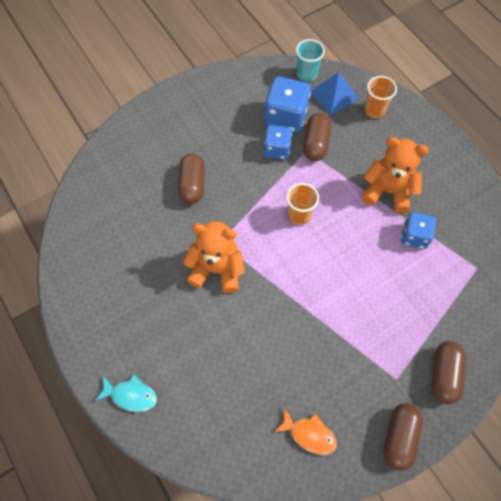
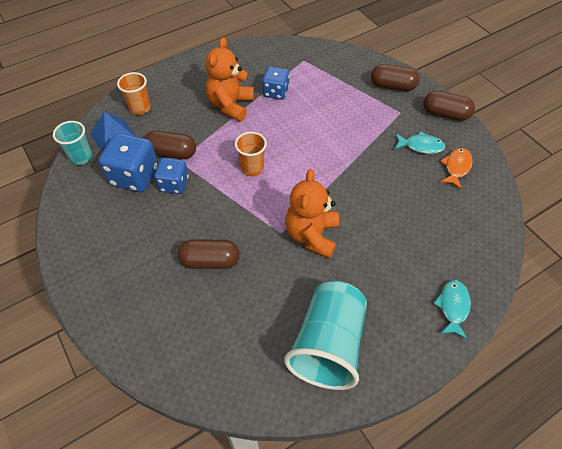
camera: 90 degrees left, 10 degrees down
(105, 279) = (328, 344): none -> turquoise cup
(341, 396) = (420, 146): none -> turquoise fish

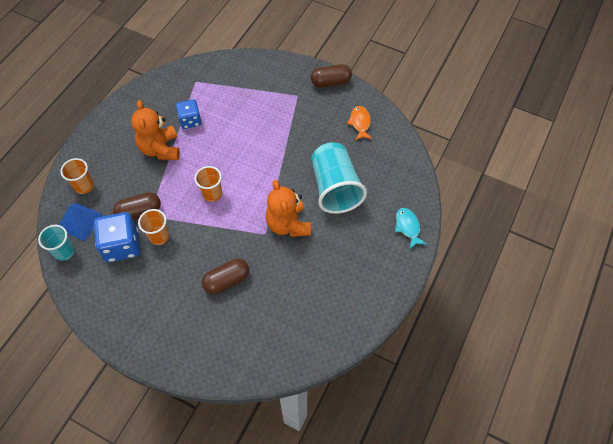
camera: 30 degrees left, 5 degrees up
(174, 184) = (159, 236): blue dice -> orange cup
(328, 344) = (343, 294): turquoise cup -> turquoise cup (335, 188)
(393, 86) = (279, 75): brown capsule -> none
(420, 146) = (326, 117): turquoise fish -> none

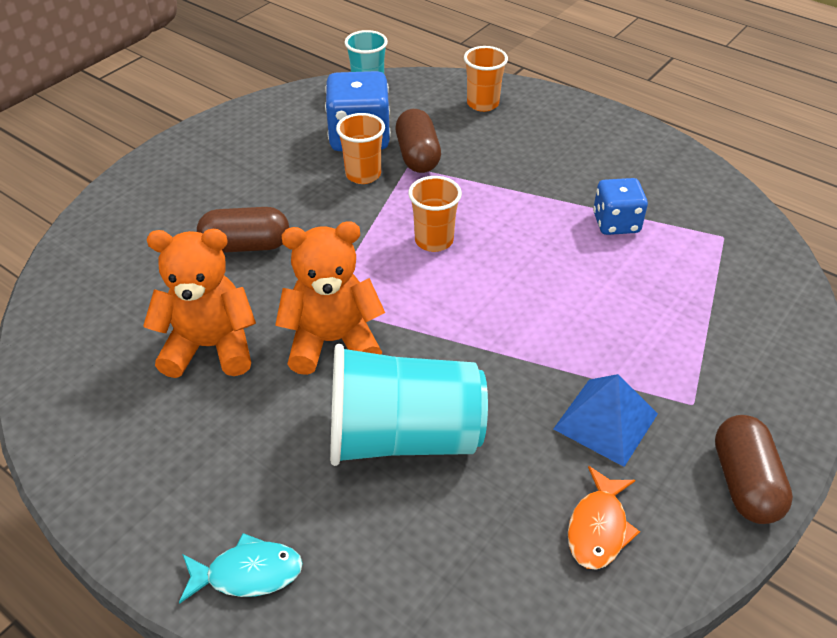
camera: 100 degrees right, 15 degrees down
(80, 221) = (417, 100): blue pyramid -> blue pyramid (605, 421)
(160, 149) = (549, 183): orange teddy bear -> orange teddy bear (210, 347)
(227, 280) = (246, 246): brown capsule -> brown capsule turned 75 degrees counterclockwise
(360, 123) = (598, 528): orange fish -> orange fish turned 105 degrees clockwise

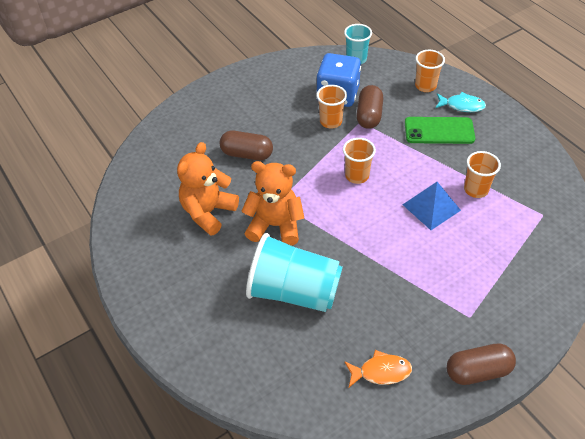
camera: 20 degrees right, 5 degrees up
(210, 347) = (208, 212): orange teddy bear -> orange teddy bear turned 75 degrees counterclockwise
(248, 573) = (189, 342): turquoise fish -> turquoise fish (462, 106)
(528, 157) = (439, 131): none -> green phone
(598, 528) = (381, 372): orange fish -> orange fish turned 135 degrees counterclockwise
(605, 421) = (412, 313): blue pyramid -> blue pyramid (431, 207)
(616, 223) = (476, 189): blue dice -> orange cup
(744, 483) = (477, 371): brown capsule -> brown capsule turned 60 degrees clockwise

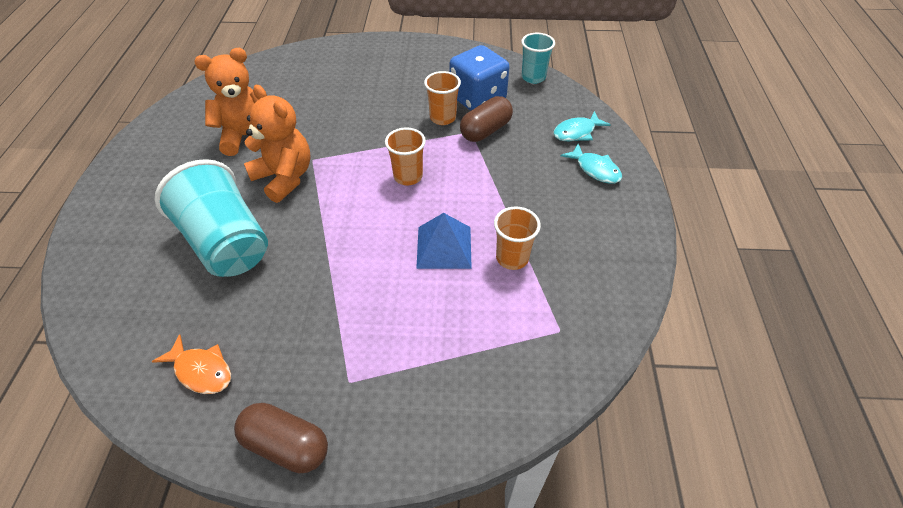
camera: 35 degrees right, 0 degrees up
(247, 154) = (337, 107): brown capsule -> none
(425, 86) = (576, 132): orange cup -> turquoise fish
(439, 131) = (541, 180): green phone -> none

